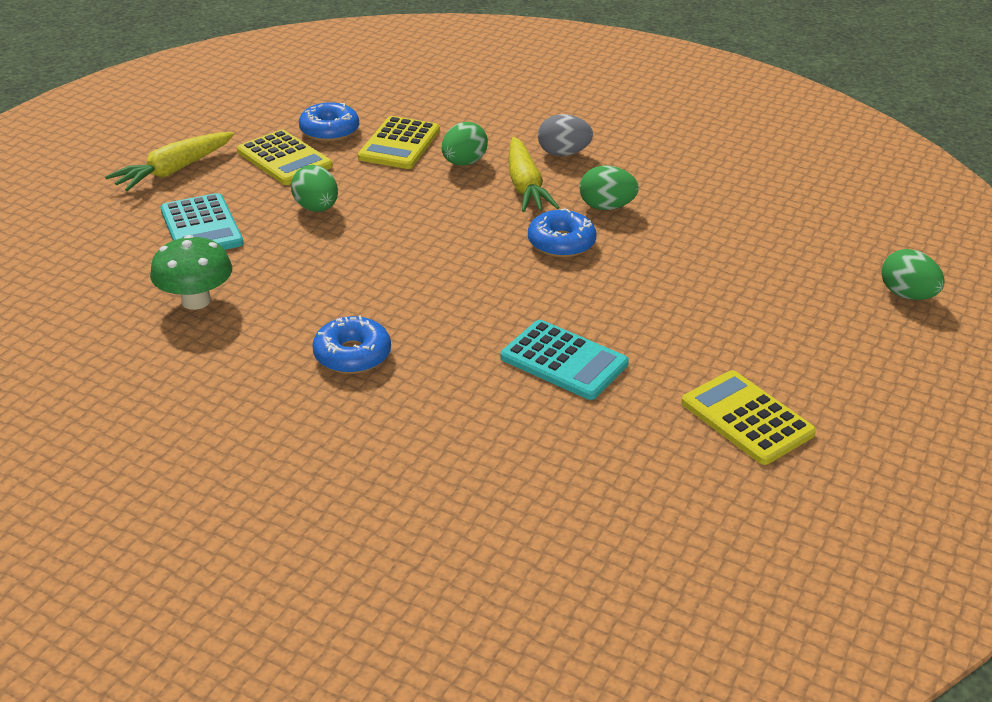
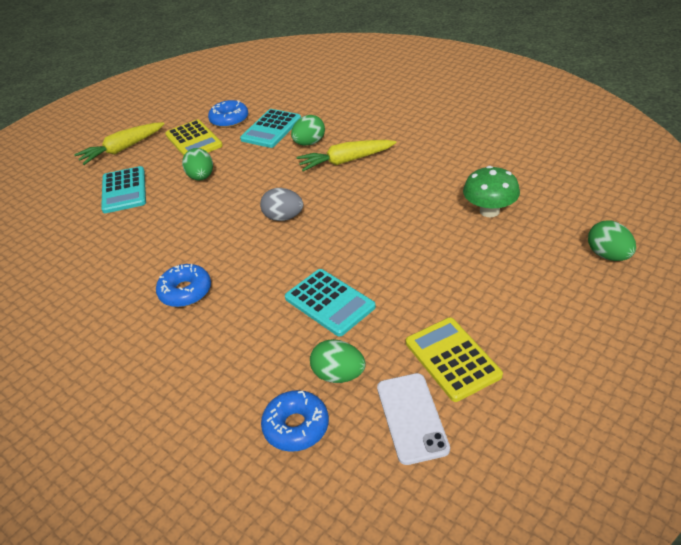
camera: 15 degrees right, 5 degrees up
(196, 301) = (100, 246): green mushroom -> green mushroom (489, 211)
(399, 144) = (271, 129): yellow calculator -> turquoise calculator
(525, 186) = (345, 161): yellow carrot -> yellow carrot turned 75 degrees clockwise
(561, 243) = (357, 206): blue donut -> blue donut (296, 426)
(563, 153) = (380, 135): grey egg -> grey egg (283, 217)
(606, 207) = (397, 177): green egg -> green egg (338, 375)
(716, 485) = (411, 417): none -> white phone

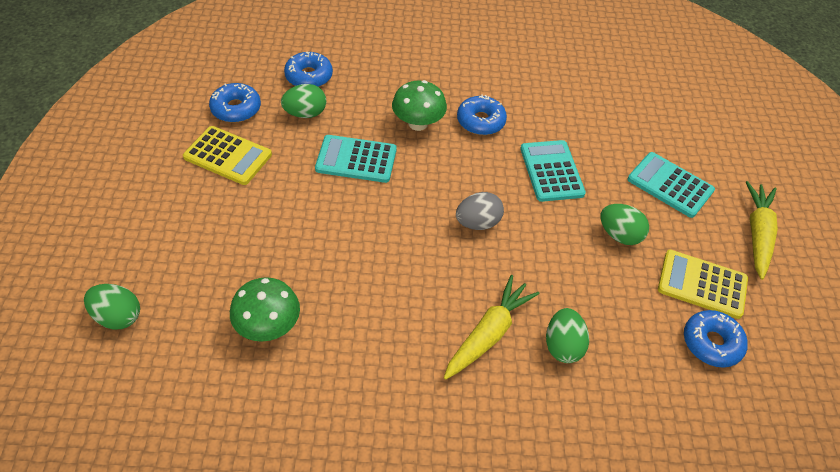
camera: 135 degrees right, 10 degrees up
(241, 313) = (418, 123): none -> green mushroom
(271, 129) = (637, 350): turquoise calculator -> turquoise calculator (551, 171)
(411, 417) = (236, 109): white phone -> blue donut

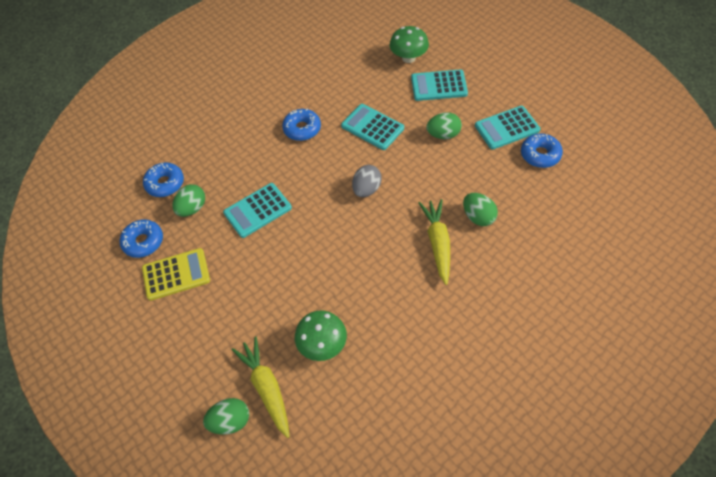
camera: 35 degrees left, 5 degrees up
(418, 123) = (268, 159): green mushroom -> green mushroom (408, 58)
(702, 284) = (507, 128): yellow calculator -> turquoise calculator
(757, 234) = (504, 79): yellow carrot -> yellow carrot (266, 388)

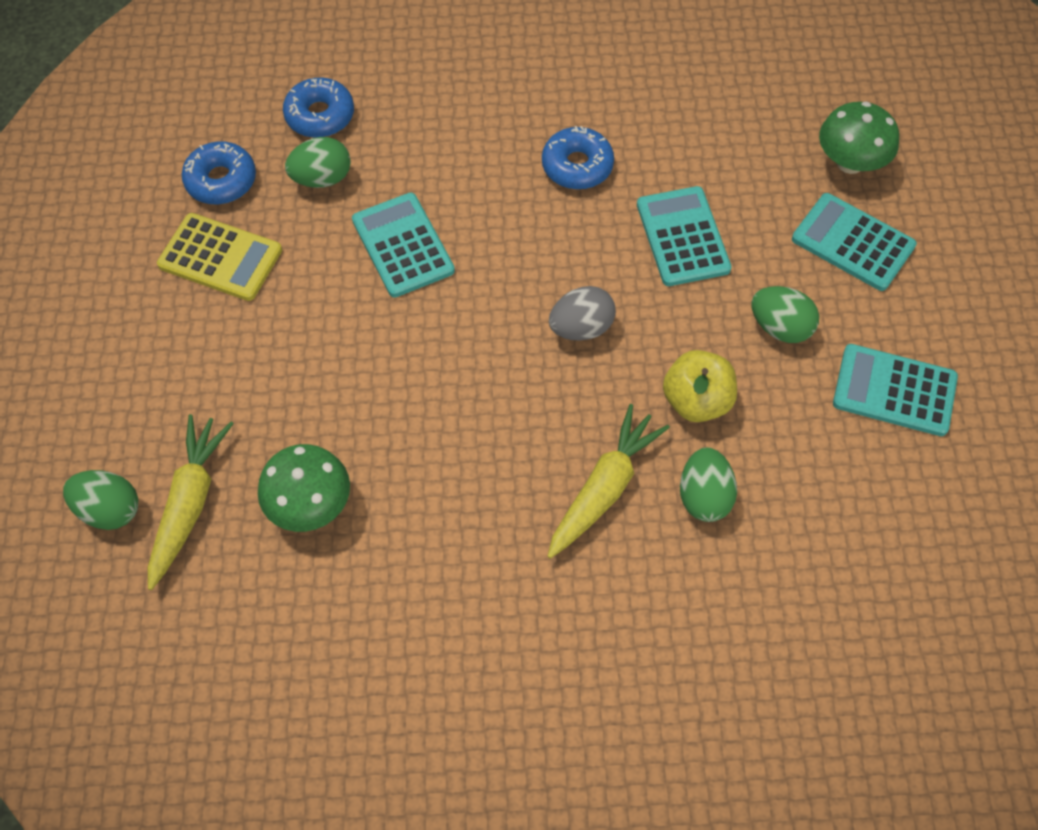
camera: 35 degrees right, 5 degrees up
(257, 210) = (403, 245): turquoise calculator -> turquoise calculator turned 60 degrees clockwise
(439, 184) = (696, 401): none -> yellow apple
(540, 155) = (904, 474): blue donut -> none

